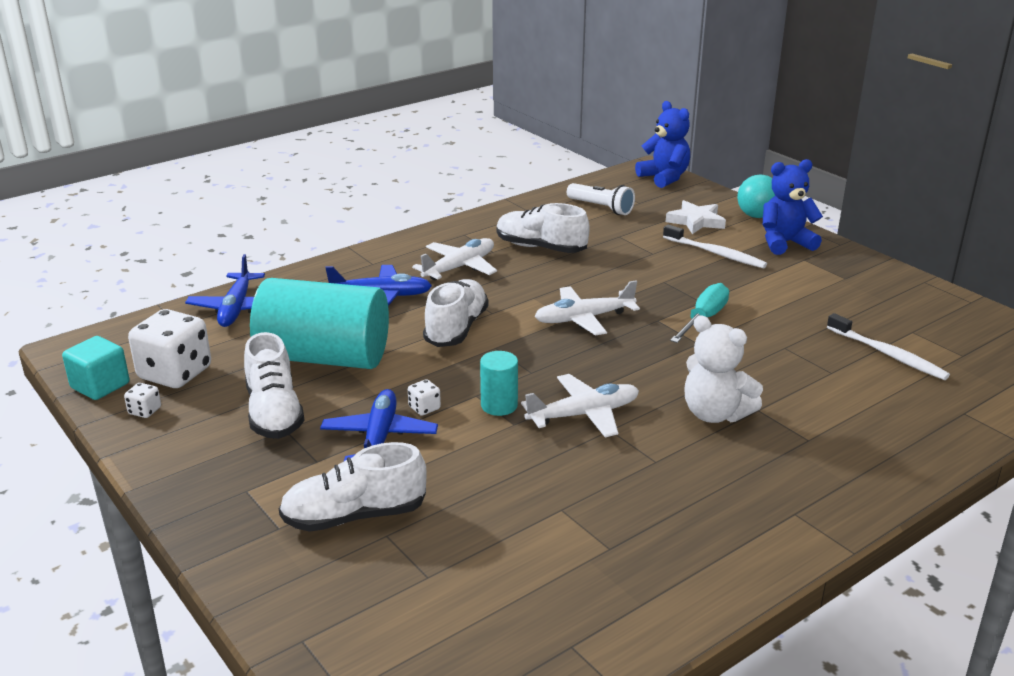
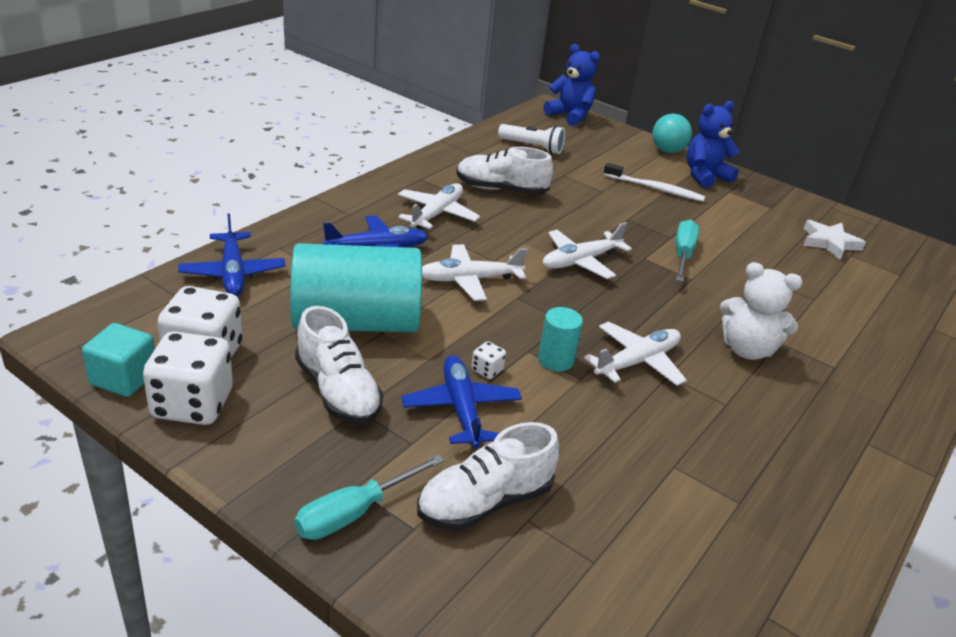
camera: 20 degrees left, 5 degrees up
(145, 411) = (192, 404): white dice -> white dice, size x2.36
(234, 509) = (355, 513): none -> turquoise screwdriver
(456, 328) = (470, 280): white shoe -> white plane
(696, 221) = (621, 158): white star -> white star (829, 243)
(888, 354) = (846, 278): white toothbrush -> none

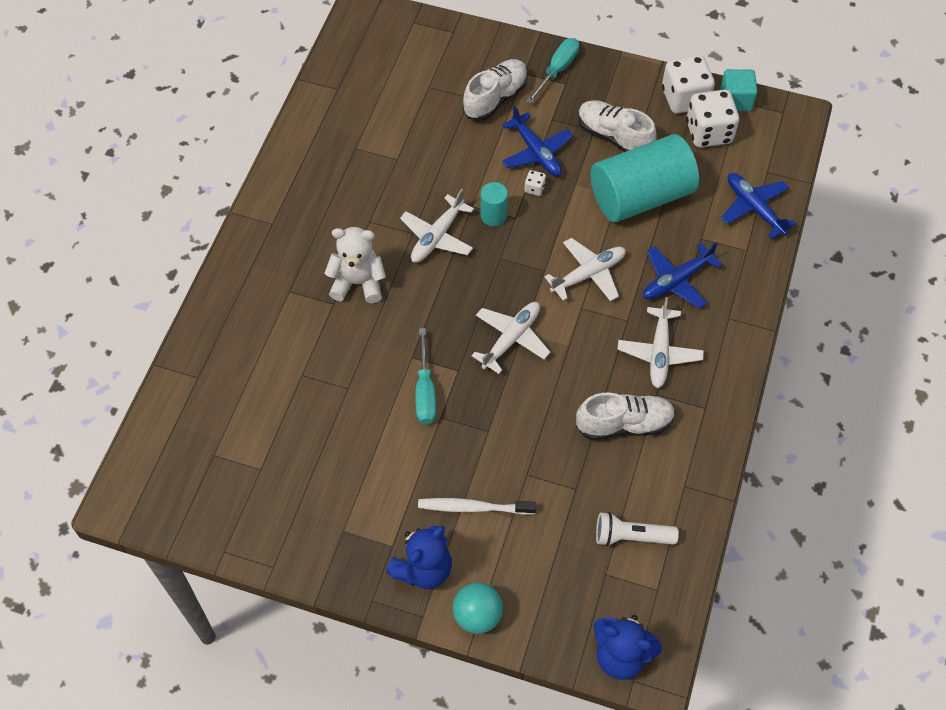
camera: 165 degrees right, 25 degrees up
(829, 243) = (281, 482): white star -> none

